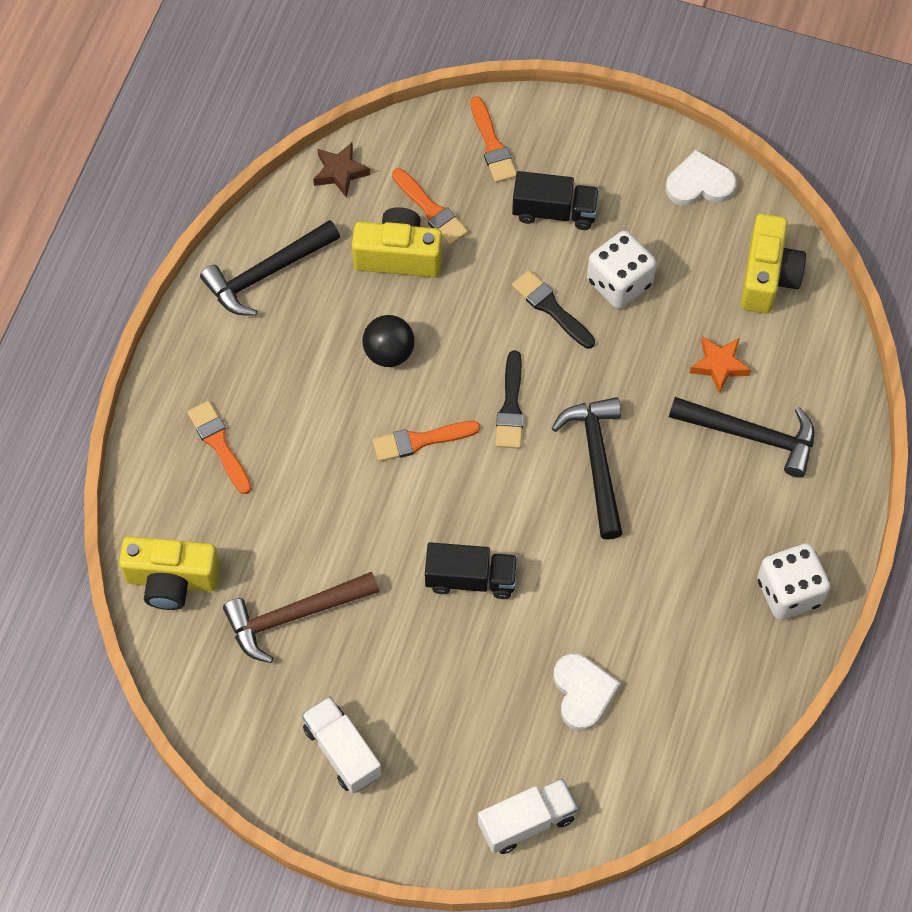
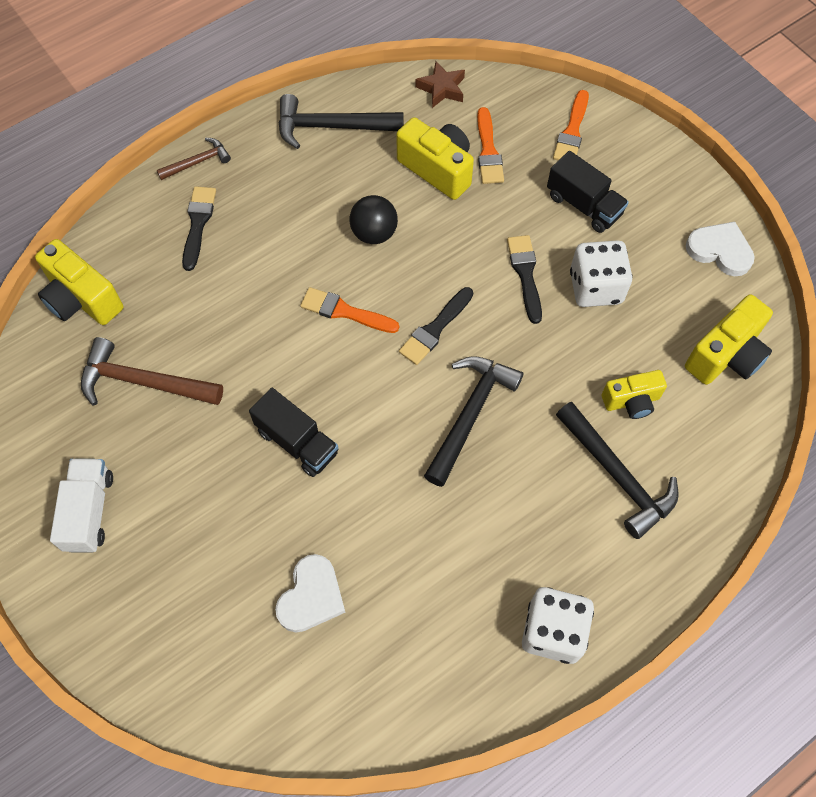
camera: 35 degrees right, 0 degrees up
(167, 385) = (198, 162): none -> brown hammer
(219, 444) = (198, 223): orange brush -> black brush
(526, 822) = (179, 674): white truck -> none
(719, 365) = (631, 401): orange star -> yellow camera

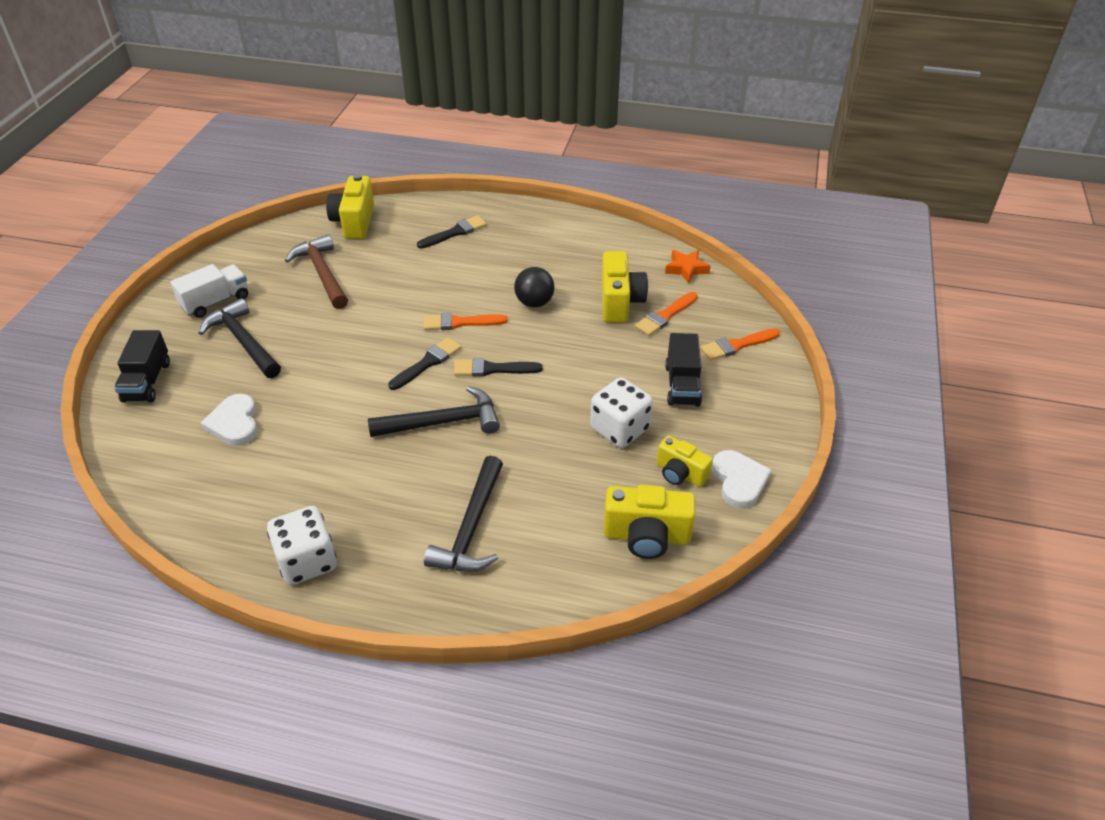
camera: 50 degrees right, 20 degrees down
(198, 162) = (498, 209): brown hammer -> none
(297, 442) = (342, 355): black truck -> black truck (147, 381)
(311, 596) = (234, 423): white heart -> white heart turned 90 degrees clockwise
(331, 127) = (592, 242): black hammer -> black hammer (243, 341)
(344, 311) = (460, 323): orange brush -> orange brush turned 75 degrees counterclockwise
(442, 88) = (686, 269): brown star -> orange star
(525, 274) = (587, 387): black brush -> black brush (427, 363)
(631, 401) = (544, 501): yellow camera -> yellow camera (680, 473)

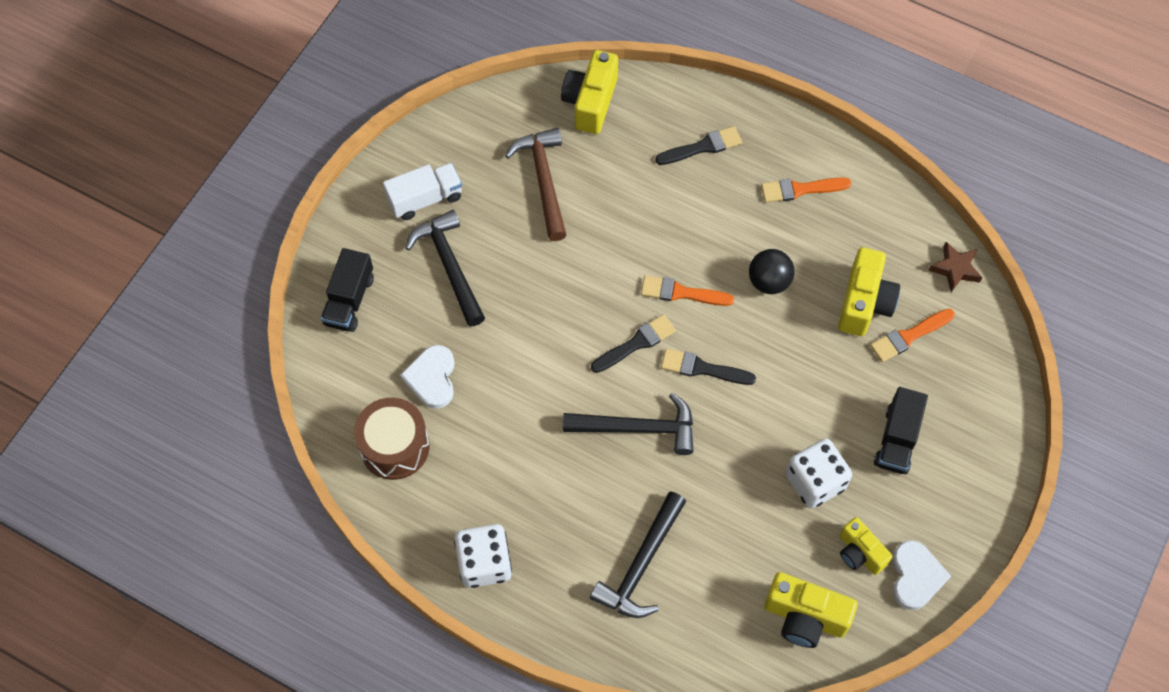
camera: 15 degrees right, 20 degrees up
(201, 483) = (394, 446): none -> brown drum
(686, 269) = (955, 269): orange star -> brown star
(737, 345) = (974, 399): orange brush -> orange brush (800, 189)

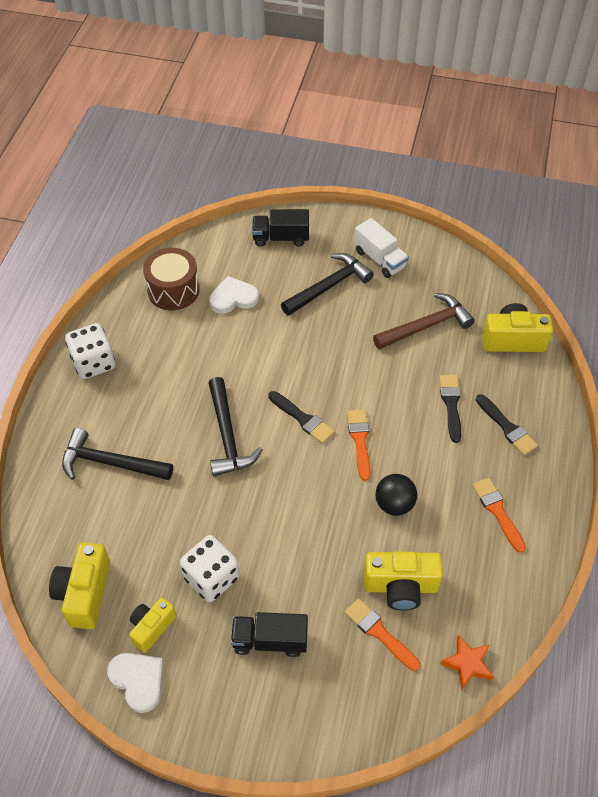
camera: 75 degrees right, 10 degrees down
(702, 368) = (294, 470): black brush -> black brush (451, 404)
(915, 576) = (138, 681): white heart -> white heart turned 120 degrees counterclockwise
(955, 269) = (467, 664): brown star -> orange star

